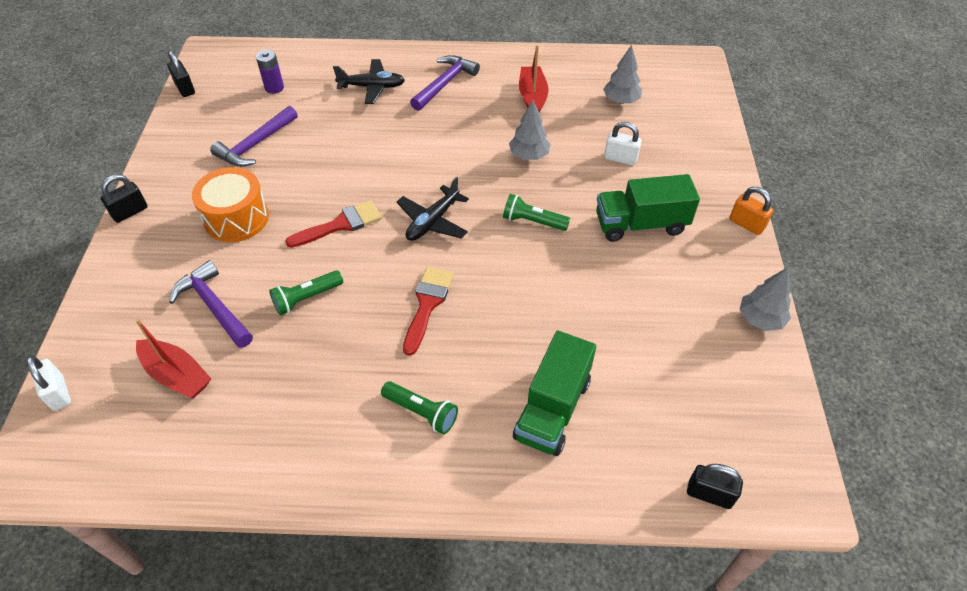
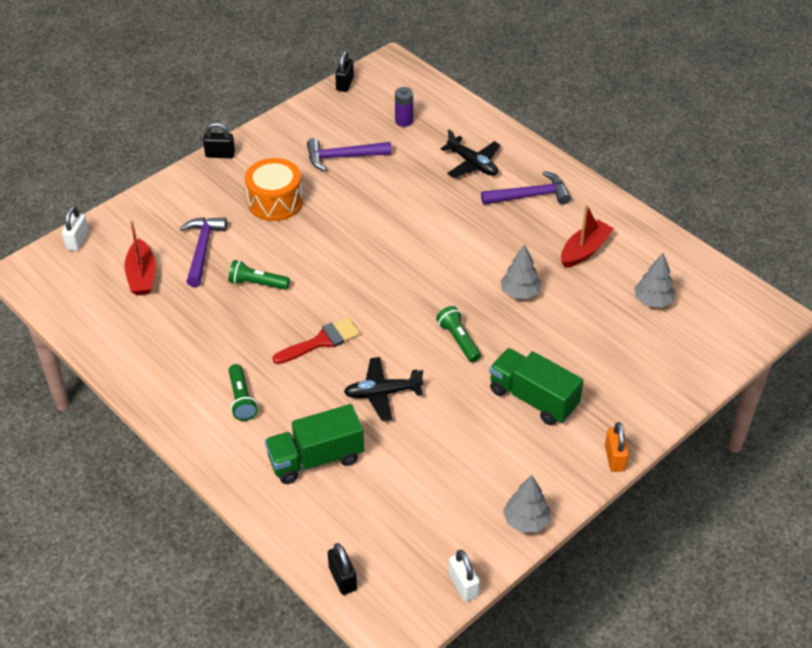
camera: 45 degrees right, 5 degrees down
(340, 225) = (331, 251): red brush -> none
(433, 221) = (392, 291): black plane -> black plane (382, 393)
(620, 158) = (587, 343): white padlock -> white padlock (463, 585)

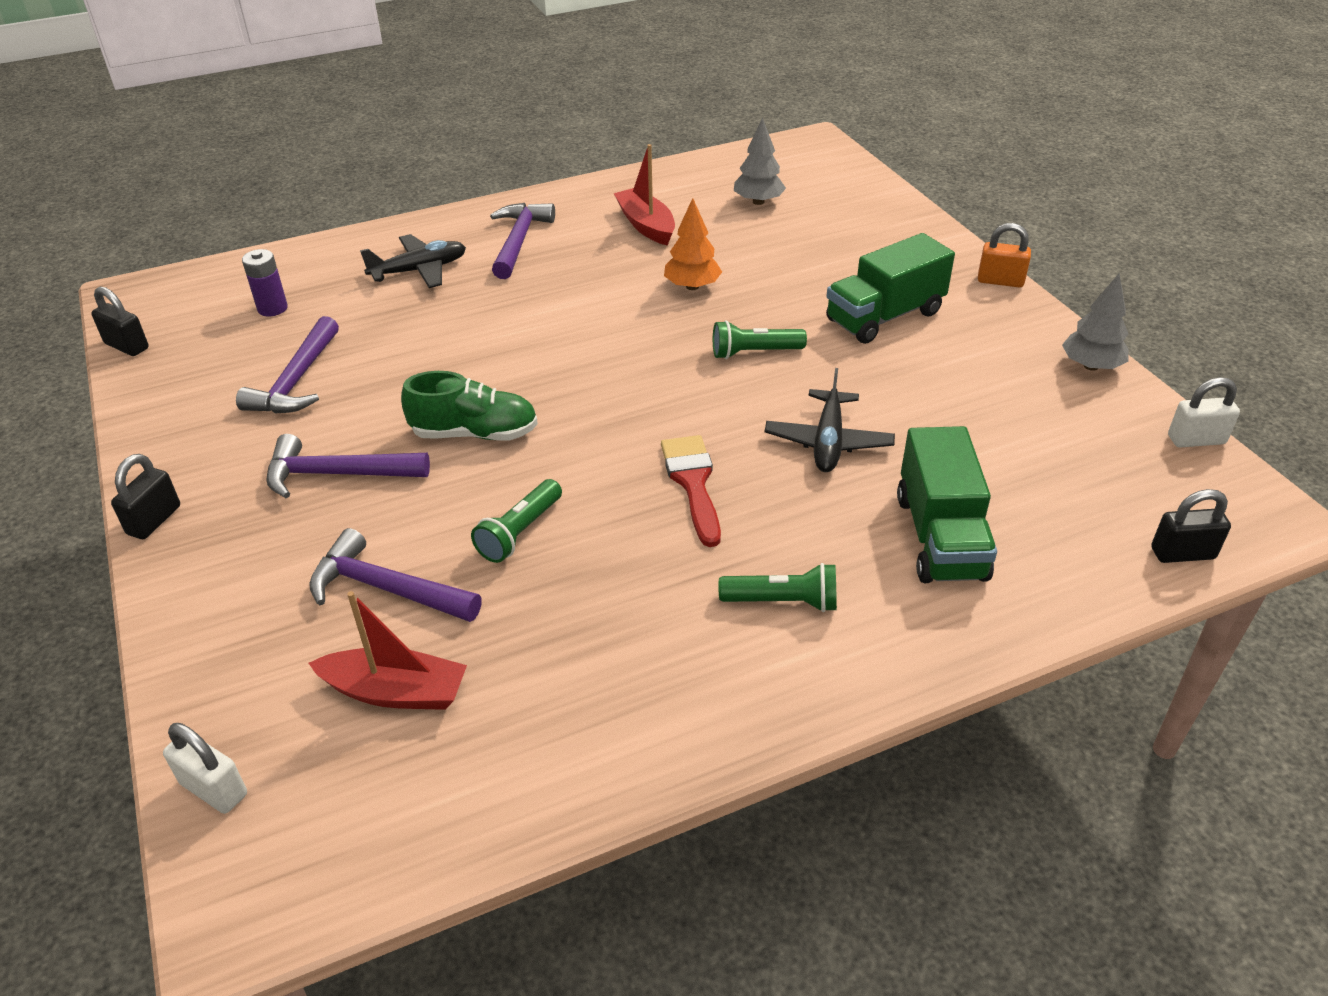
camera: 70 degrees left, 5 degrees down
(275, 202) = (337, 474): orange drum -> purple hammer
(328, 241) = (475, 433): none -> green shoe
(520, 293) = (692, 286): grey tree -> orange tree

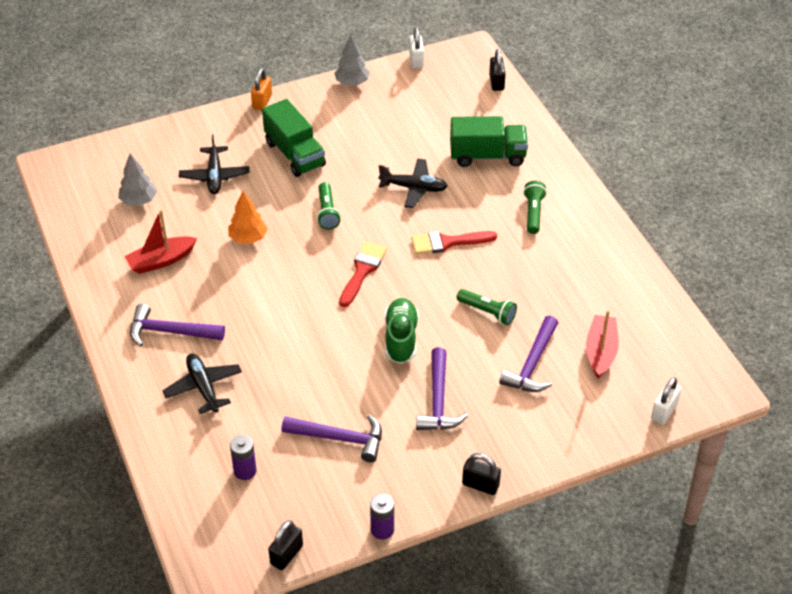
camera: 90 degrees left, 5 degrees up
(123, 423) = (382, 529): none -> purple battery
(624, 391) = (362, 271): none -> red brush
(818, 252) = (214, 176): none -> black plane

